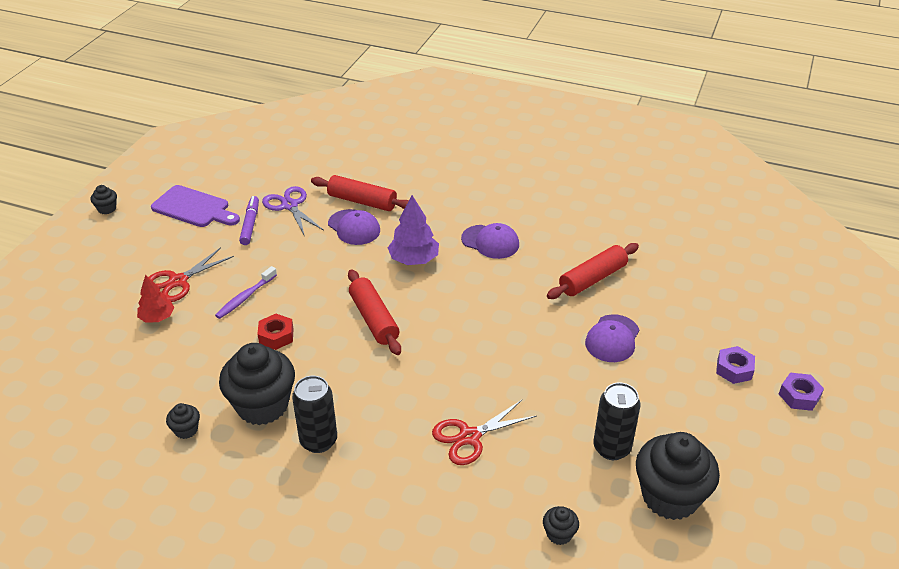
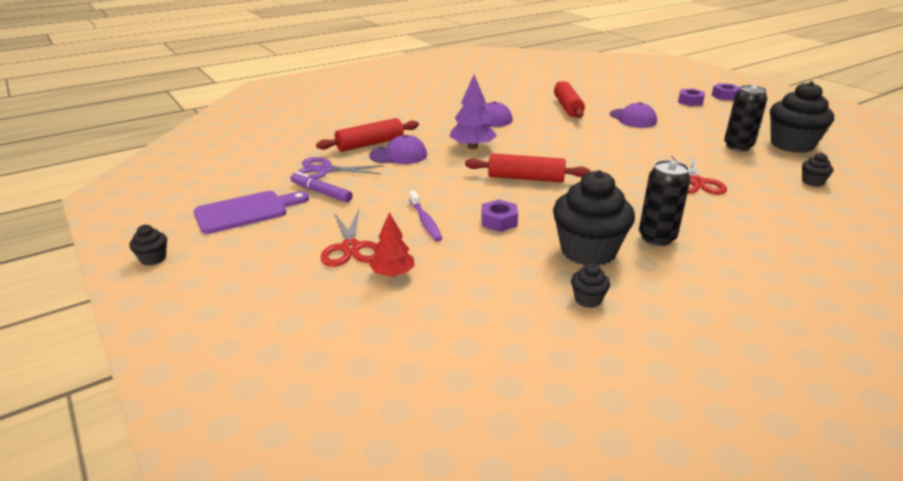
camera: 55 degrees left, 10 degrees down
(276, 336) = (499, 221): red nut -> purple nut

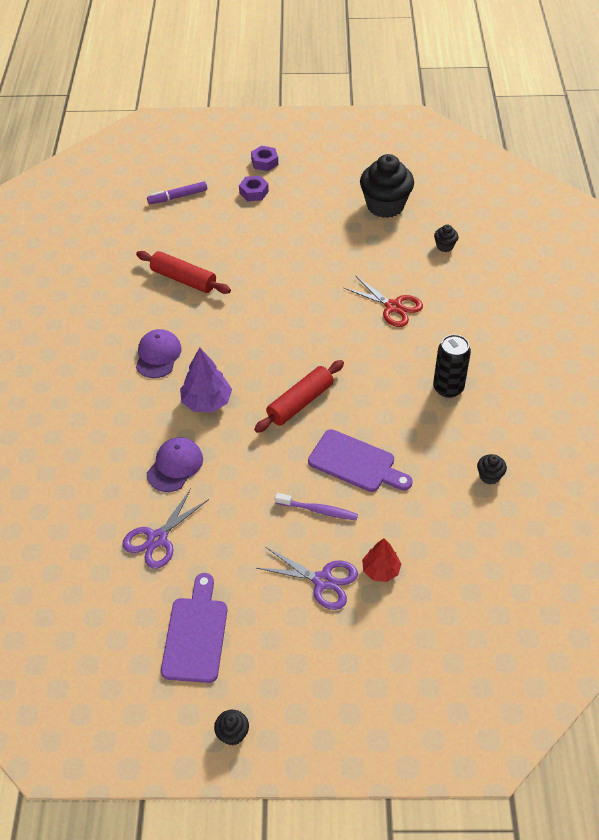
camera: 55 degrees left, 20 degrees up
(321, 192) = (204, 561): purple marker -> purple marker (177, 197)
(350, 248) = (323, 581): red scissors -> purple scissors
(370, 144) = (127, 476): red rolling pin -> none
(499, 221) = (355, 463): purple nut -> purple cutting board
(588, 251) = (436, 437): black cupcake -> none
(633, 118) = (252, 255): purple cap -> none
(738, 146) = (361, 237): black can -> none

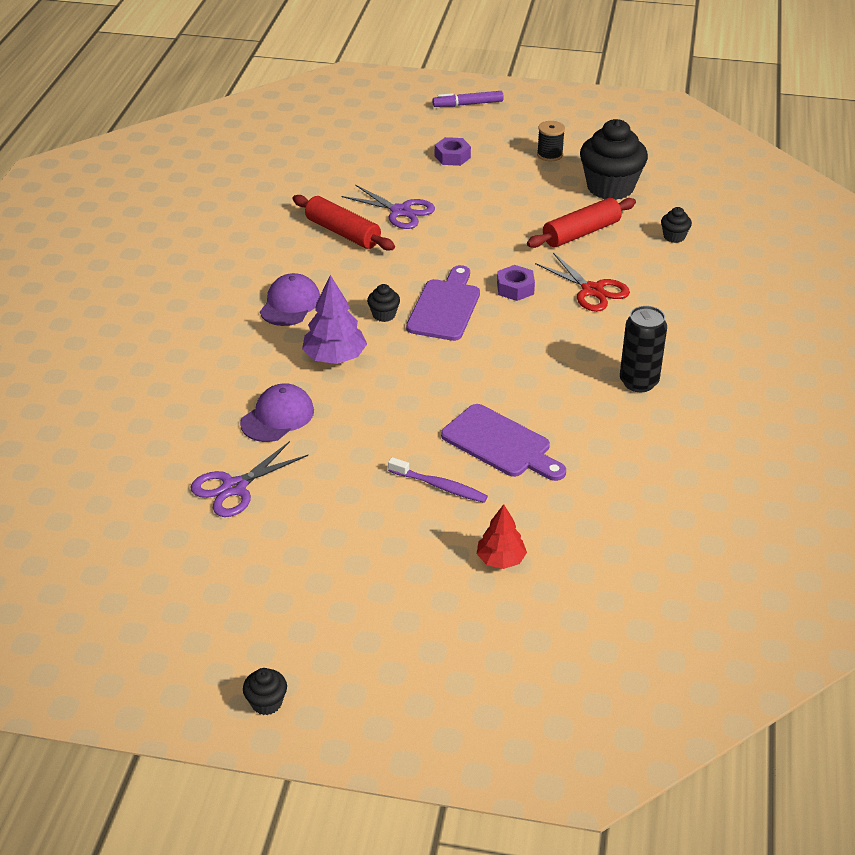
camera: 10 degrees right, 10 degrees down
(177, 197) = (359, 151): purple marker -> purple marker (468, 104)
(195, 634) = (252, 592): purple cutting board -> purple cutting board (445, 307)
(264, 162) = (474, 129): purple nut -> purple nut (515, 288)
(300, 402) = (449, 373): red rolling pin -> red rolling pin (581, 233)
(323, 581) = (424, 560): purple scissors -> purple scissors (400, 211)
(330, 180) = (549, 155): none -> black spool
(489, 476) = (667, 481): black cupcake -> black cupcake (384, 315)

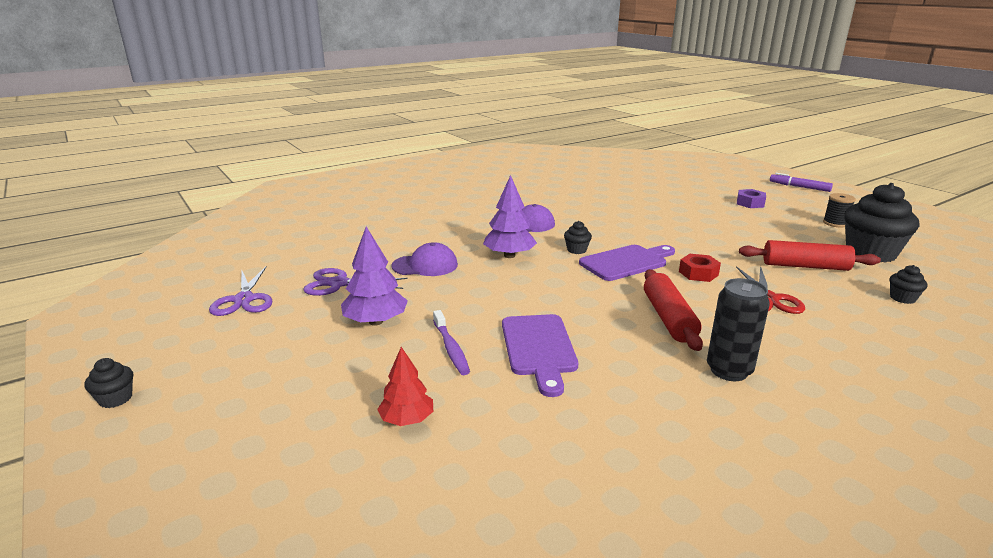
camera: 45 degrees right, 15 degrees down
(341, 503) = (375, 322): none -> purple tree
(343, 232) = (615, 210): red rolling pin -> red rolling pin (668, 318)
(400, 211) = (670, 213): purple scissors -> purple scissors (244, 300)
(515, 288) = (698, 273): purple nut -> red nut

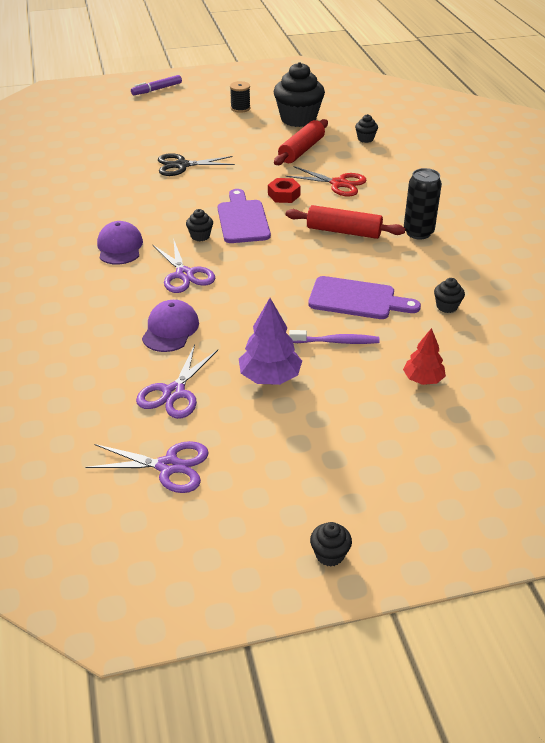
camera: 70 degrees left, 15 degrees up
(509, 255) = (184, 275): purple tree -> purple scissors
(575, 419) = (447, 306): none -> black cupcake
(684, 221) = (181, 165): none -> black scissors
(750, 203) = (171, 123): purple nut -> none

